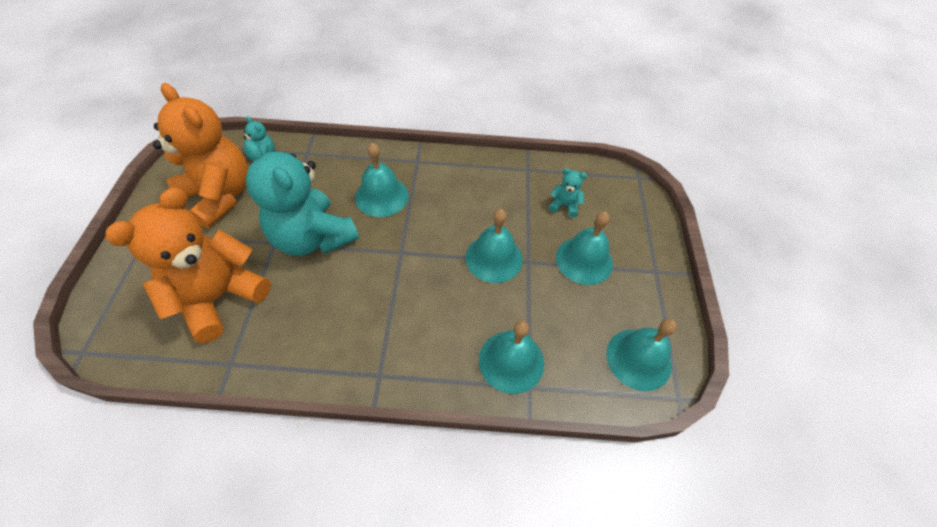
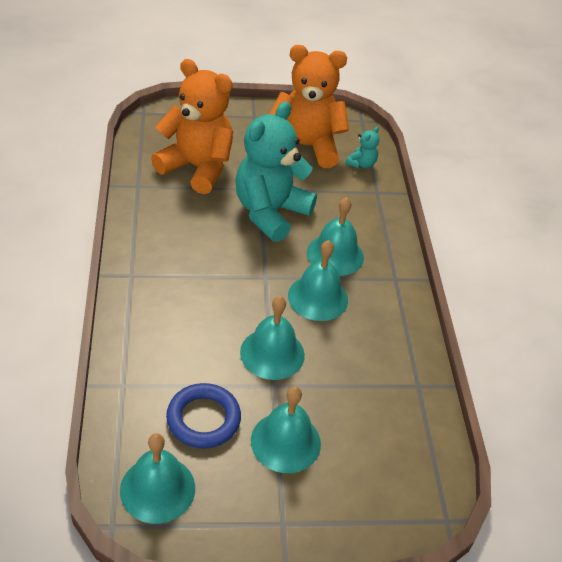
camera: 80 degrees right, 10 degrees down
(220, 195) = (305, 147): orange teddy bear -> orange teddy bear turned 120 degrees counterclockwise
(511, 361) = (149, 370): turquoise bell -> turquoise bell (318, 297)
(564, 205) = (367, 424): turquoise teddy bear -> none
(565, 318) = (203, 419): none -> blue ring

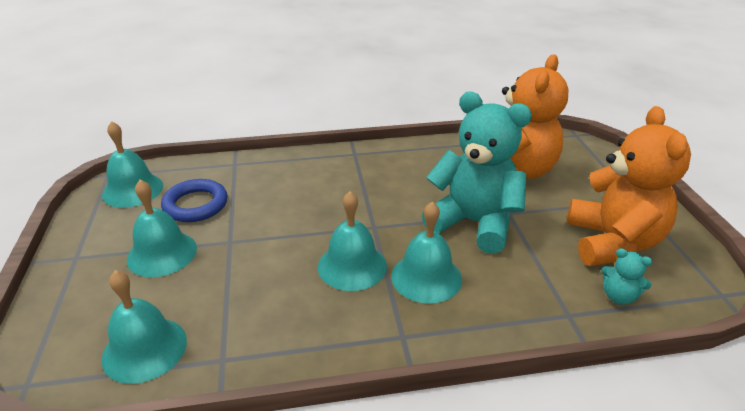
camera: 90 degrees right, 10 degrees down
(272, 353) = (269, 238): turquoise bell -> turquoise bell (144, 349)

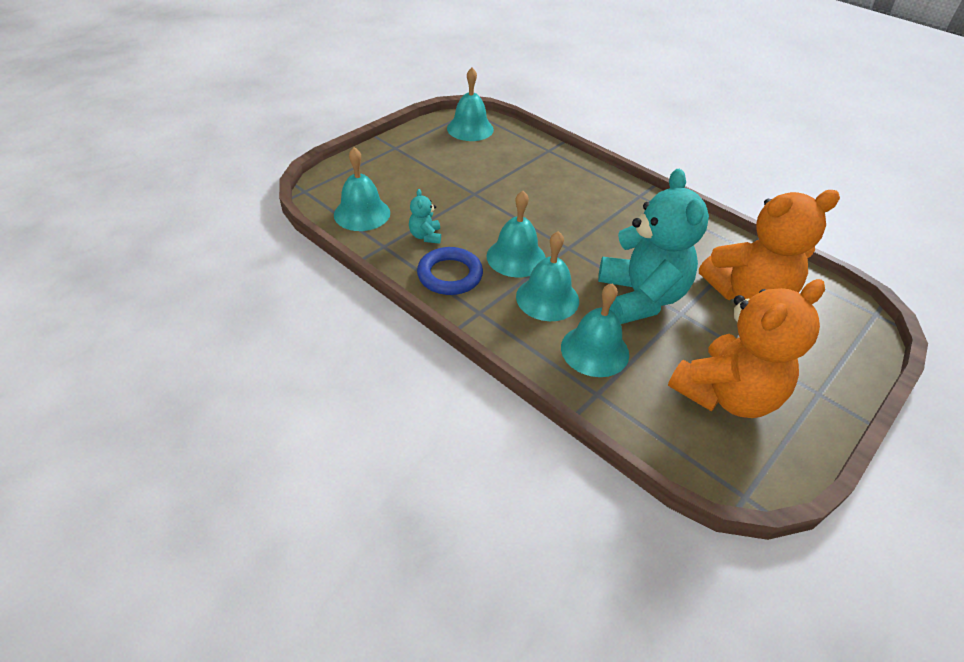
camera: 50 degrees right, 10 degrees up
(162, 253) = (433, 174): turquoise bell -> turquoise bell (594, 350)
(195, 205) = (488, 160): blue ring -> blue ring (450, 275)
(618, 296) = (655, 419): turquoise teddy bear -> turquoise teddy bear (425, 236)

